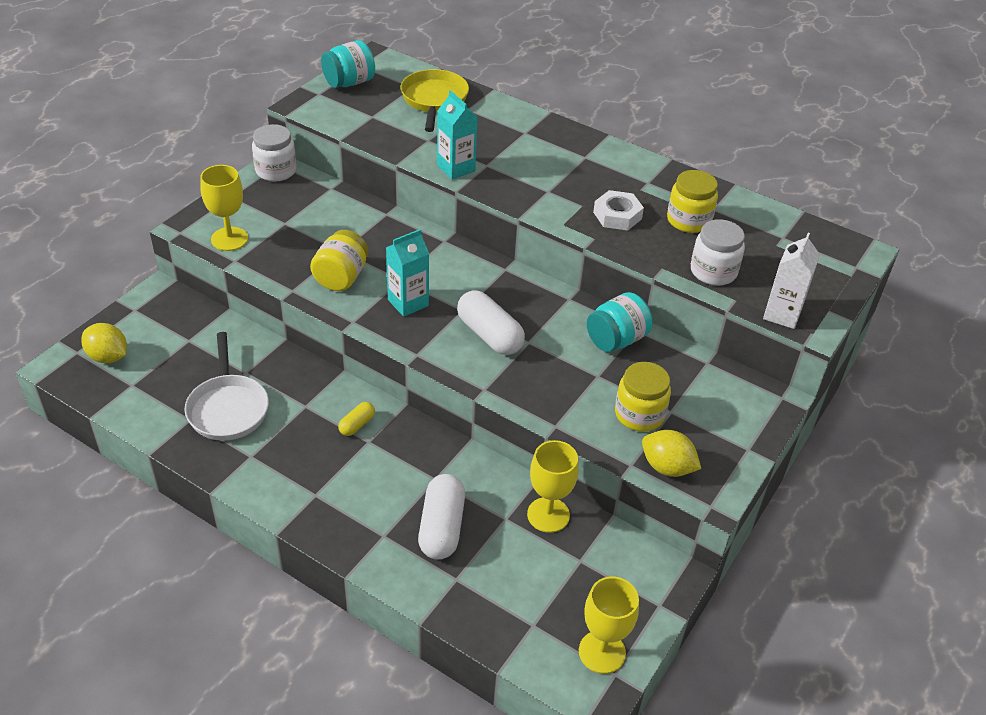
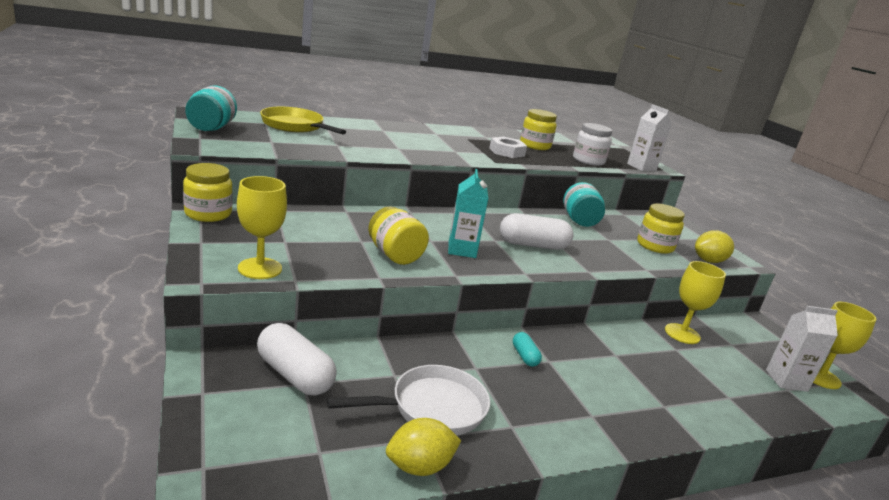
camera: 55 degrees left, 20 degrees down
(108, 357) = (249, 447): yellow lemon -> yellow lemon (419, 467)
(228, 408) = (432, 408): white pan -> white pan turned 45 degrees counterclockwise
(276, 171) = (208, 214): white jar -> yellow jar
(357, 424) = (524, 356): yellow capsule -> turquoise capsule
(442, 527) = (670, 377): white capsule -> white capsule (295, 375)
(456, 168) = (386, 153): turquoise carton -> none
(552, 621) = (786, 380): none -> white carton

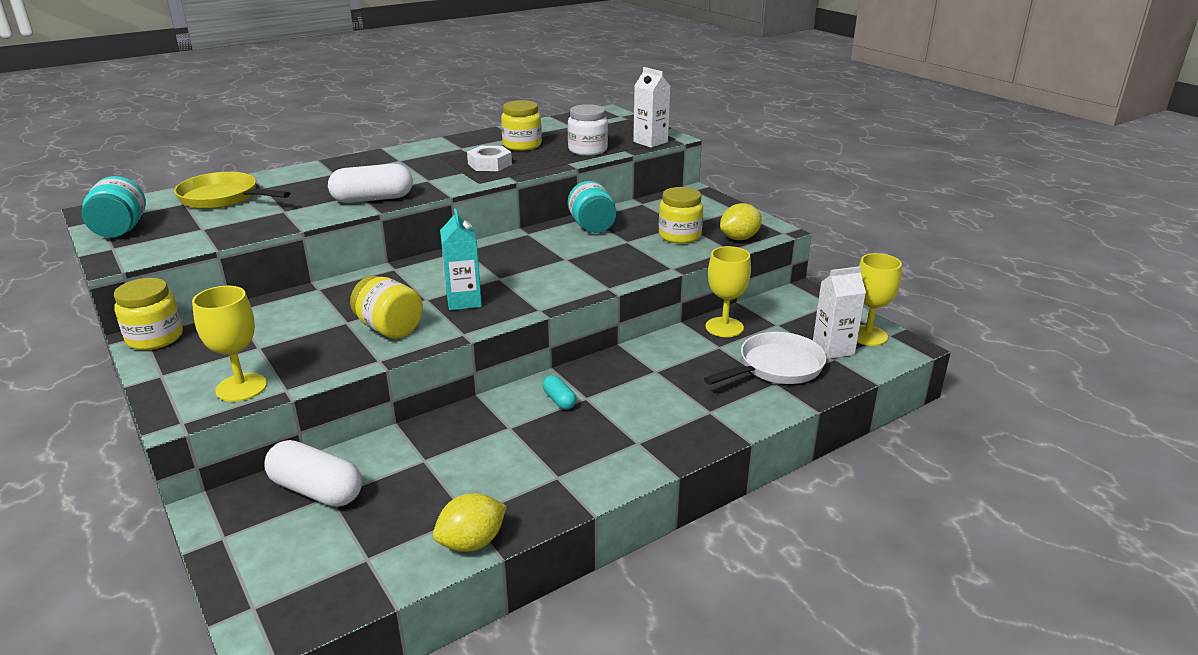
camera: 10 degrees left, 5 degrees up
(432, 408) = (472, 482): white pan -> white pan (776, 367)
(533, 245) = (543, 273): white capsule -> white capsule (373, 199)

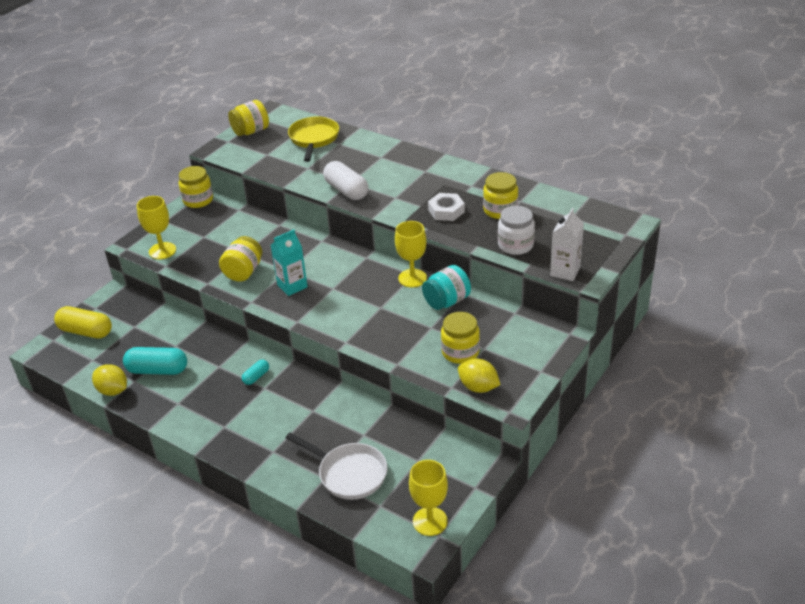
camera: 70 degrees right, 10 degrees up
(120, 230) = (251, 131): turquoise jar -> yellow jar
(278, 557) = (86, 331): none -> yellow capsule
(316, 490) = (137, 320): white capsule -> none
(465, 486) = (157, 370): none -> turquoise capsule
(724, 327) = (395, 430): yellow goblet -> yellow goblet (412, 278)
(833, 349) = (394, 502): white carton -> none

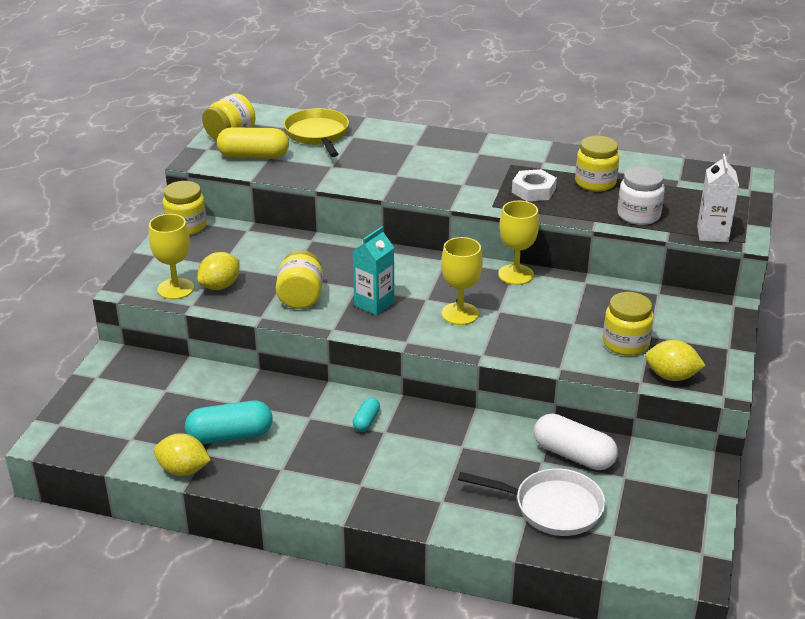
camera: 20 degrees left, 5 degrees down
(86, 331) = (101, 407): yellow capsule -> yellow capsule (254, 156)
(193, 253) = (220, 286): none -> yellow lemon
(346, 190) = (398, 184): white capsule -> white capsule (573, 455)
(430, 521) = (682, 540): yellow goblet -> yellow goblet (460, 314)
(447, 301) = (573, 293): turquoise jar -> none

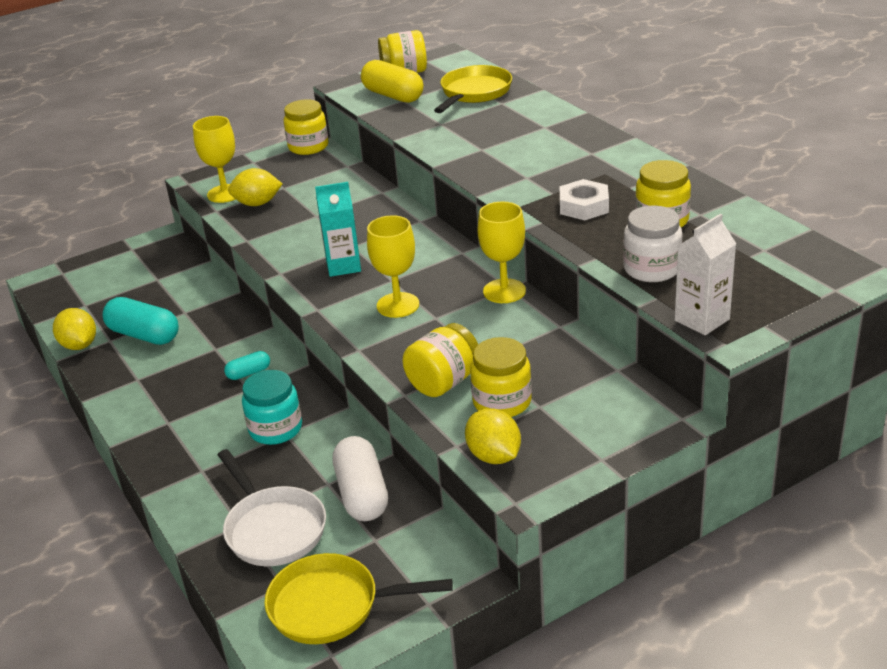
camera: 45 degrees right, 0 degrees up
(300, 297) = (298, 237): yellow jar -> yellow jar (443, 382)
(450, 447) = (275, 429): none -> turquoise jar
(660, 528) = (332, 606): none -> yellow pan

